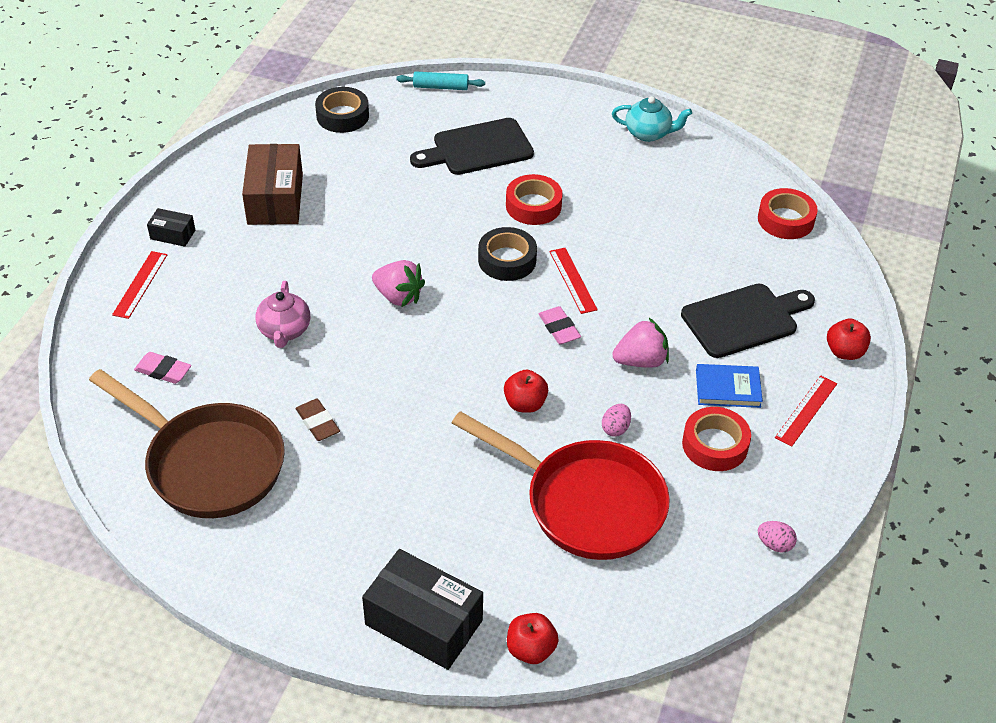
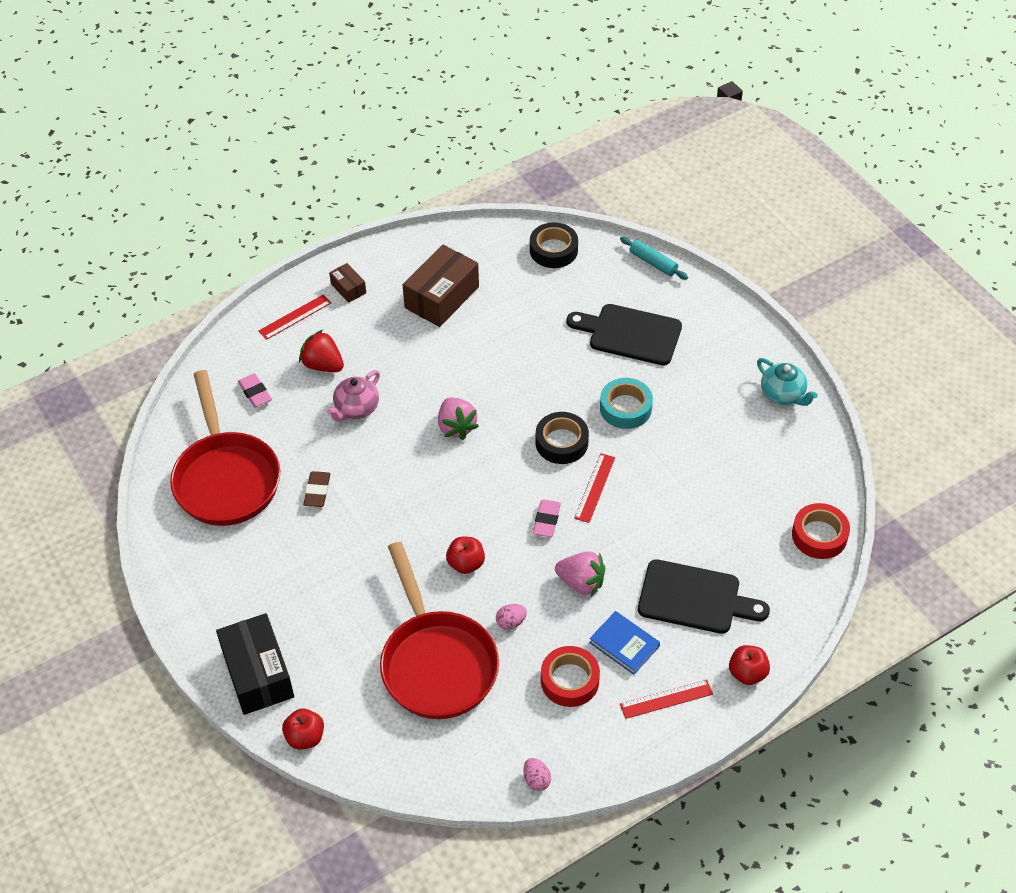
camera: 40 degrees right, 5 degrees up
(173, 234) = (348, 288): black box -> brown box
(208, 463) = (226, 478): brown pan -> red pan
(212, 311) = (323, 365): none -> red strawberry
(533, 206) = (625, 408): red tape -> turquoise tape

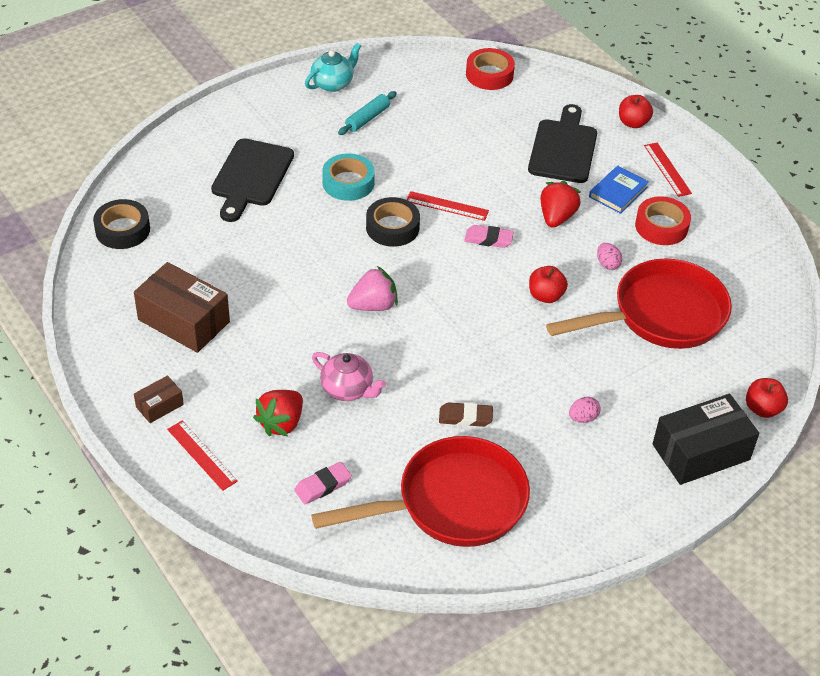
camera: 95 degrees left, 5 degrees down
(536, 780) = (763, 248): pink egg -> pink egg (583, 418)
(581, 582) = (556, 217): pink strawberry -> red strawberry
(653, 263) = (152, 157): turquoise rolling pin -> turquoise rolling pin (367, 118)

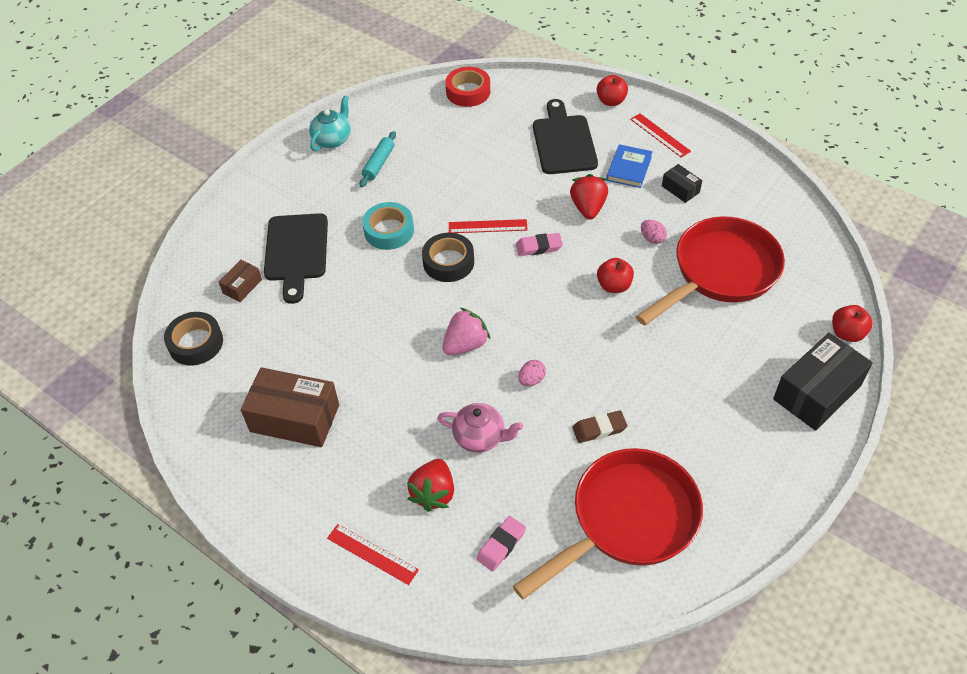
camera: 15 degrees left, 5 degrees up
(159, 406) = (309, 515): brown box -> brown box (242, 286)
(583, 418) = (702, 394): pink egg -> pink egg (531, 380)
(661, 226) = (680, 189): red tape -> black box

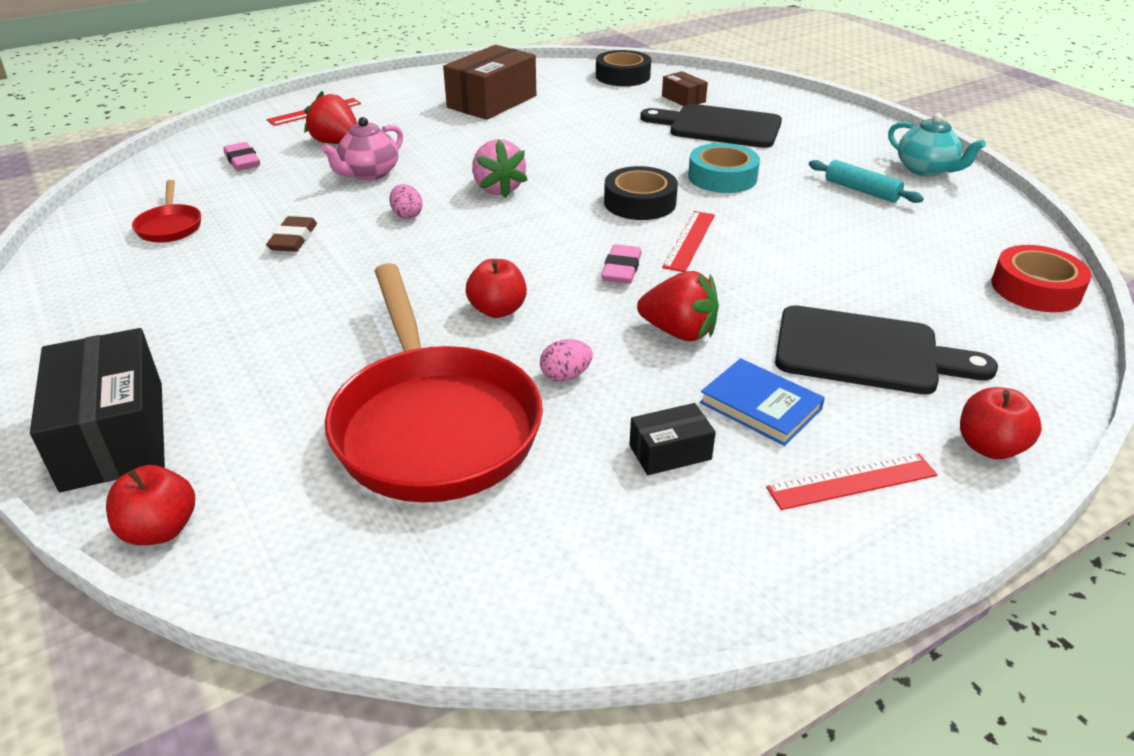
camera: 110 degrees right, 15 degrees down
(627, 520) = (170, 226): red pan -> red pan, size x0.43

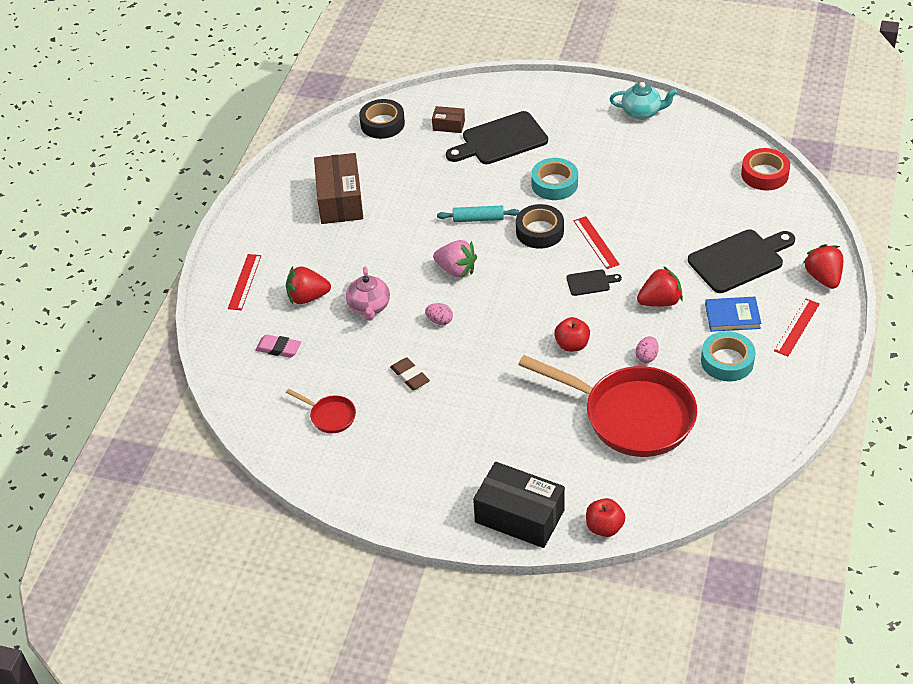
camera: 40 degrees left, 10 degrees up
(621, 269) = (590, 282): pink eraser -> black cutting board
(670, 452) = (727, 361): black box -> turquoise tape
(861, 190) = (630, 150): turquoise rolling pin -> turquoise rolling pin (478, 219)
(989, 447) = (823, 278): red apple -> red strawberry

